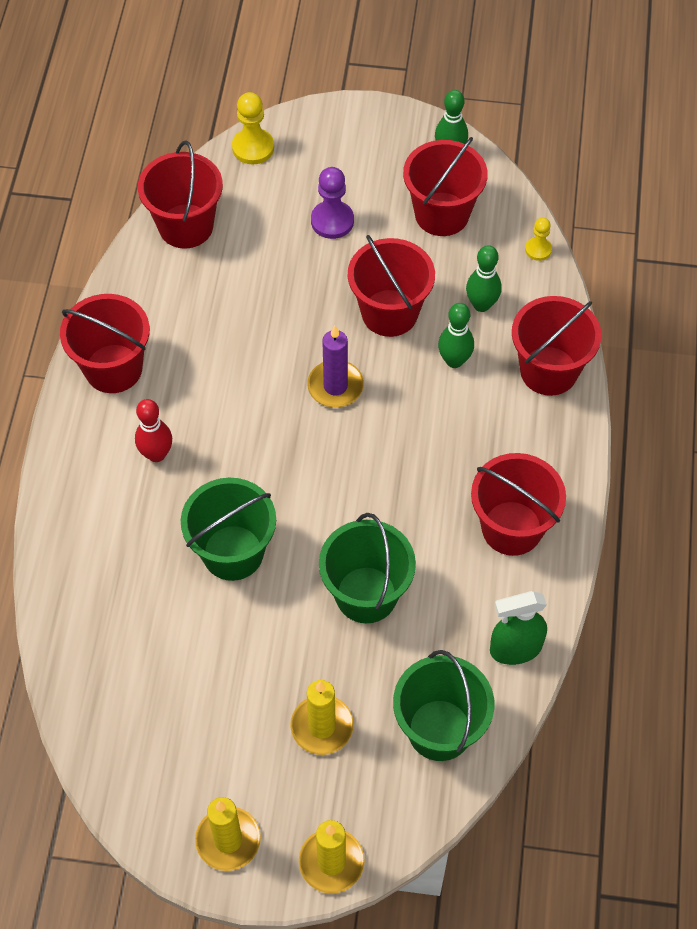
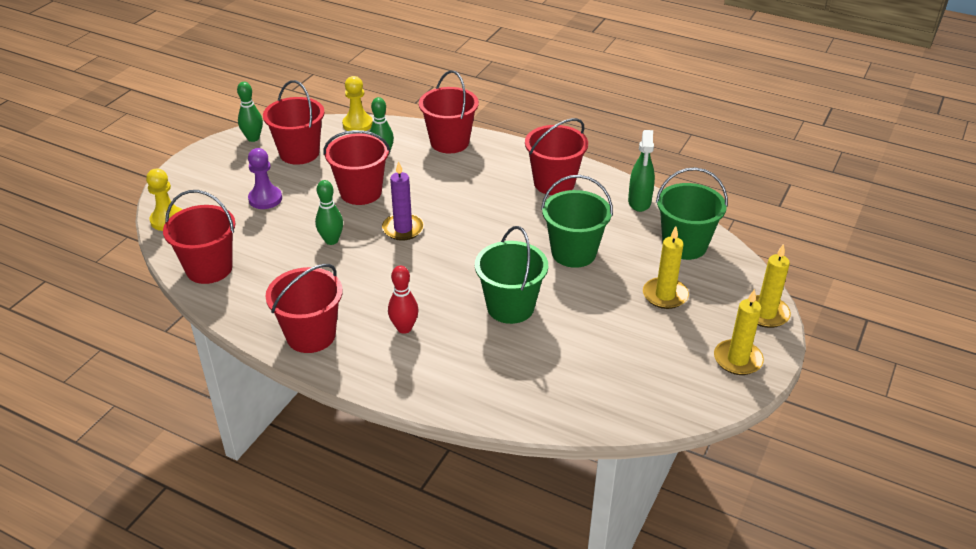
camera: 70 degrees left, 20 degrees down
(454, 360) = (417, 175): green bowling pin -> green bowling pin (331, 240)
(538, 249) = (357, 124): yellow pawn -> yellow pawn, size x1.64

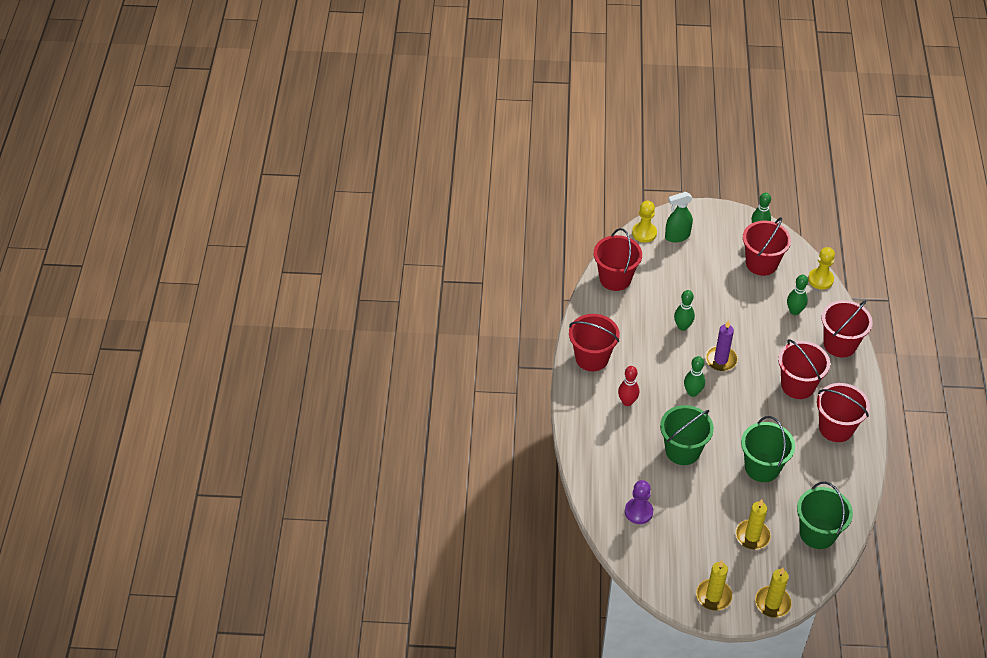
camera: 65 degrees right, 10 degrees up
(265, 199) = (699, 271): purple pawn -> purple pawn (638, 512)
(361, 192) = (743, 319): red bucket -> red bucket (798, 385)
(432, 267) = (692, 392): none -> green bowling pin
(639, 202) = (850, 490): green spray bottle -> green spray bottle (677, 236)

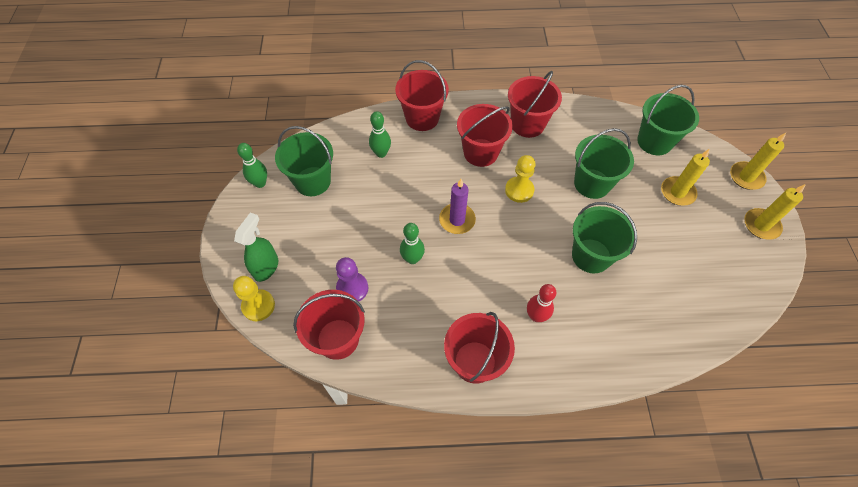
camera: 95 degrees left, 10 degrees up
(638, 512) = (687, 298): purple pawn -> purple pawn (352, 288)
(677, 236) = (266, 267): green spray bottle -> green spray bottle turned 135 degrees counterclockwise
(692, 392) = (508, 247): green bowling pin -> none
(761, 263) = (312, 181): red bucket -> green bucket
(820, 279) = (336, 130): yellow pawn -> yellow pawn (519, 190)

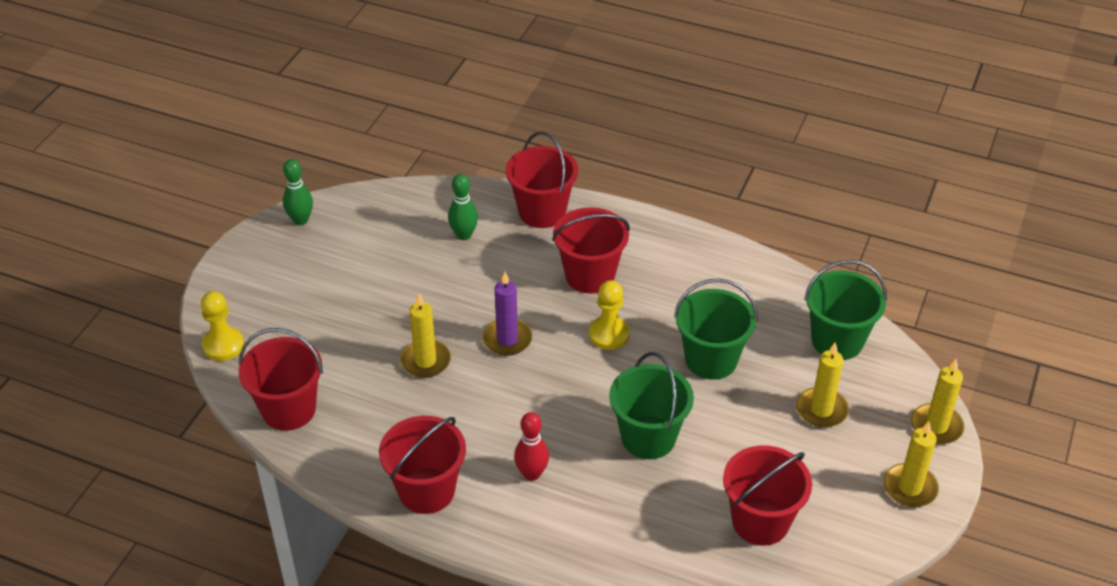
camera: 25 degrees right, 15 degrees down
(266, 267) = (255, 310): green spray bottle -> none
(312, 181) = (362, 238): green bucket -> none
(352, 288) = (336, 366): purple pawn -> none
(412, 259) = (425, 361): green bowling pin -> yellow candle
(527, 124) = (675, 263): red bucket -> red bucket (760, 521)

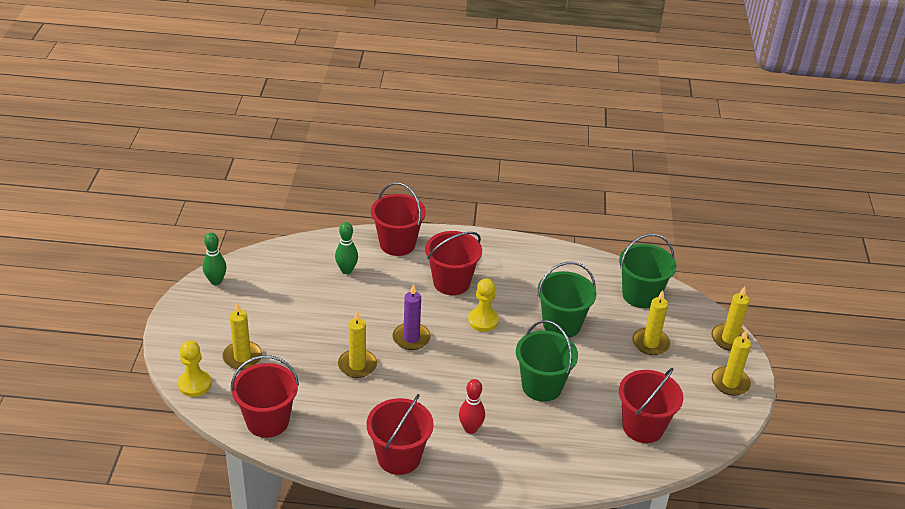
camera: 20 degrees left, 5 degrees down
(292, 322) = (242, 357): none -> yellow candle

